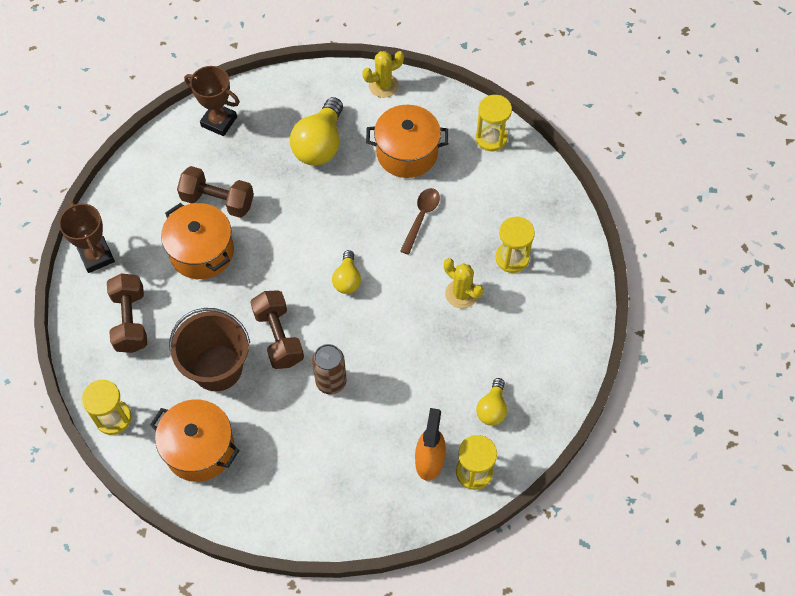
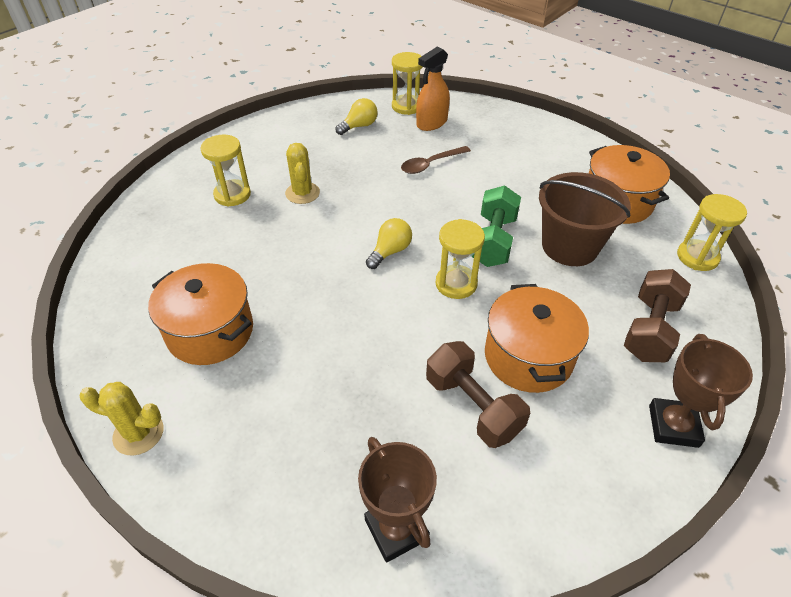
camera: 145 degrees left, 15 degrees down
(279, 337) = (493, 241): brown dumbbell -> green dumbbell
(320, 144) = (292, 402): yellow light bulb -> none
(331, 382) = (469, 191): brown can -> none
(421, 217) = (268, 264): brown spoon -> brown spoon (430, 164)
(491, 138) = (114, 295): yellow hourglass -> yellow hourglass (456, 284)

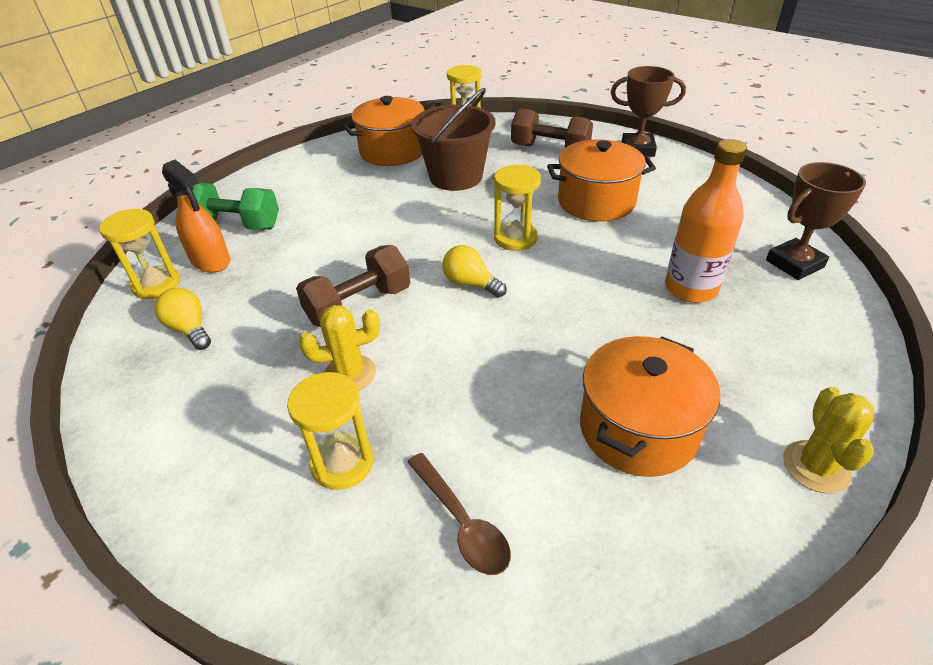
camera: 90 degrees left, 5 degrees down
(364, 408) = (690, 288): none -> orange bottle
(430, 164) = (306, 259): brown spoon -> brown spoon (462, 522)
(473, 406) = (660, 229): brown dumbbell -> brown dumbbell (359, 305)
(493, 241) = (449, 217): green dumbbell -> green dumbbell (235, 225)

